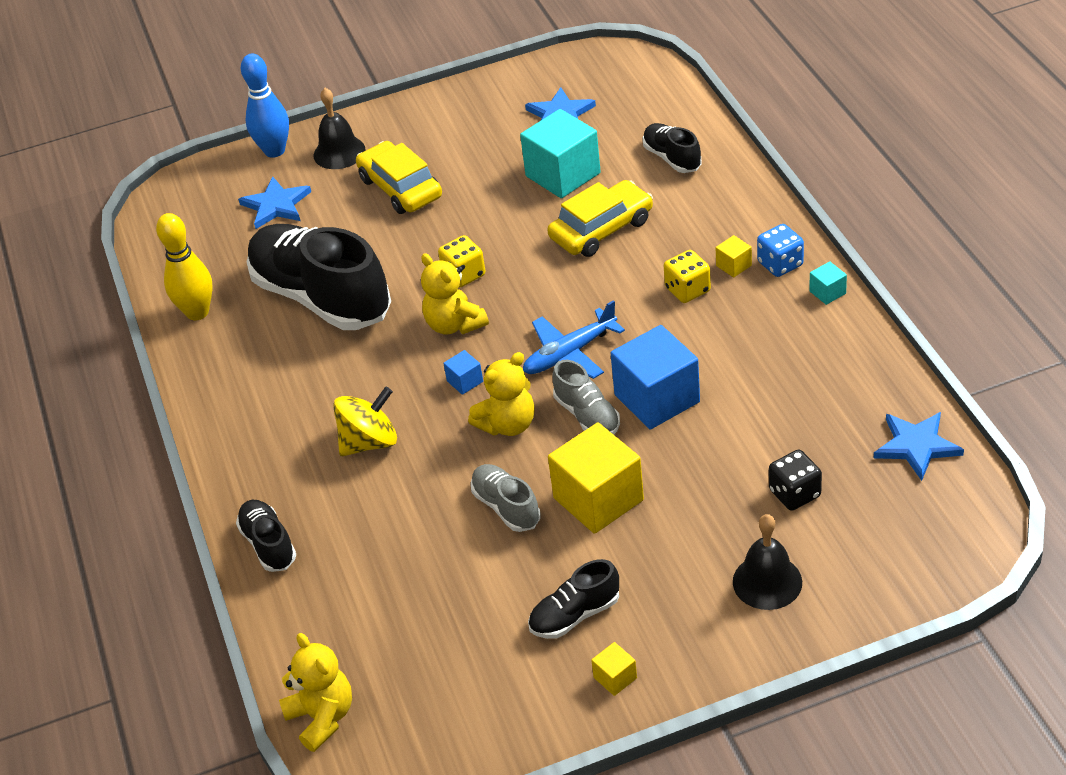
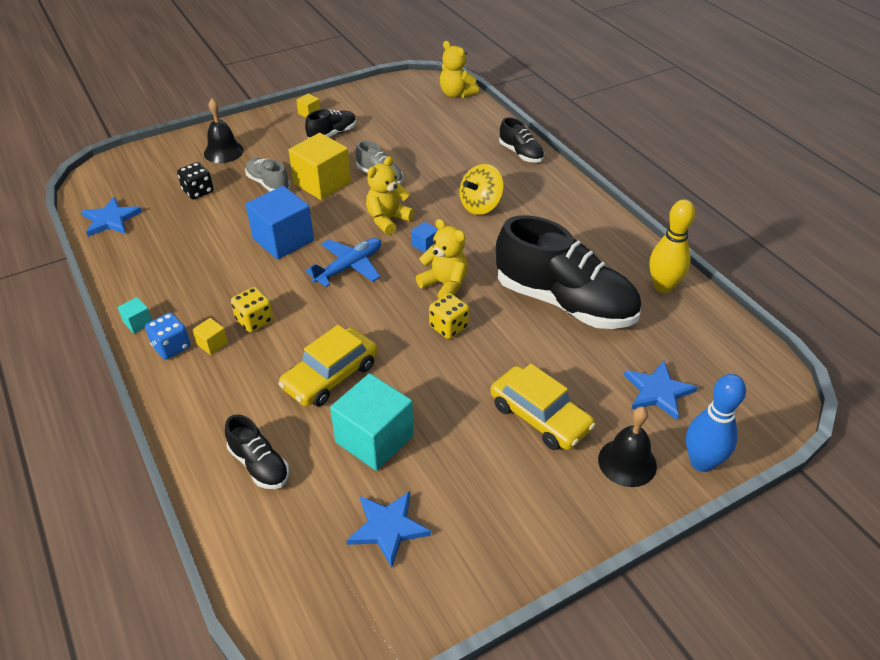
camera: 165 degrees right, 0 degrees up
(587, 415) = (332, 227): grey shoe -> grey shoe (268, 184)

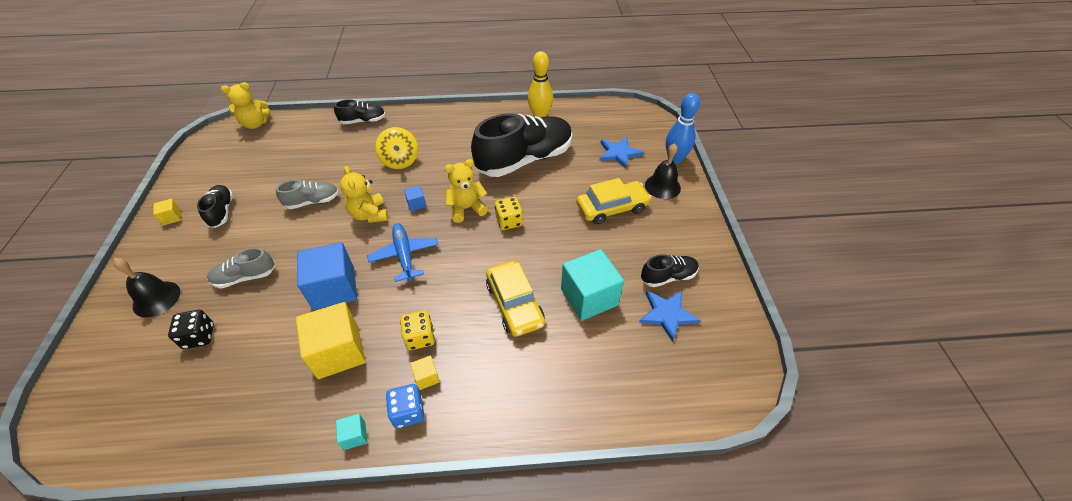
camera: 65 degrees left, 5 degrees up
(111, 219) = (165, 431): blue star -> none
(259, 465) = (579, 377): black shoe -> black shoe (668, 277)
(322, 183) = (283, 240): yellow cube -> yellow cube (338, 352)

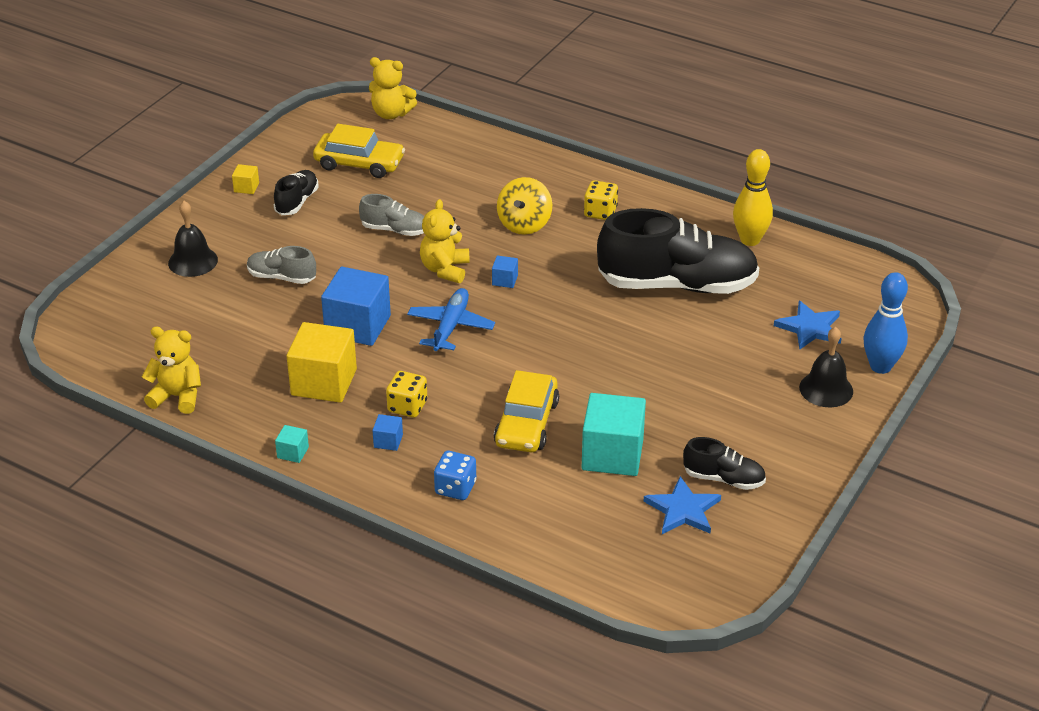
camera: 35 degrees right, 10 degrees down
(199, 336) = (211, 311): black dice -> none
(363, 121) = (517, 158): black shoe -> none
(408, 412) = (351, 459): blue dice -> blue dice (455, 488)
(426, 377) = (388, 441): yellow cube -> blue cube
(466, 208) = (557, 309): yellow teddy bear -> yellow teddy bear (177, 396)
(509, 221) = (594, 343): yellow dice -> yellow dice (600, 212)
(612, 208) = (732, 383): yellow car -> yellow car (359, 163)

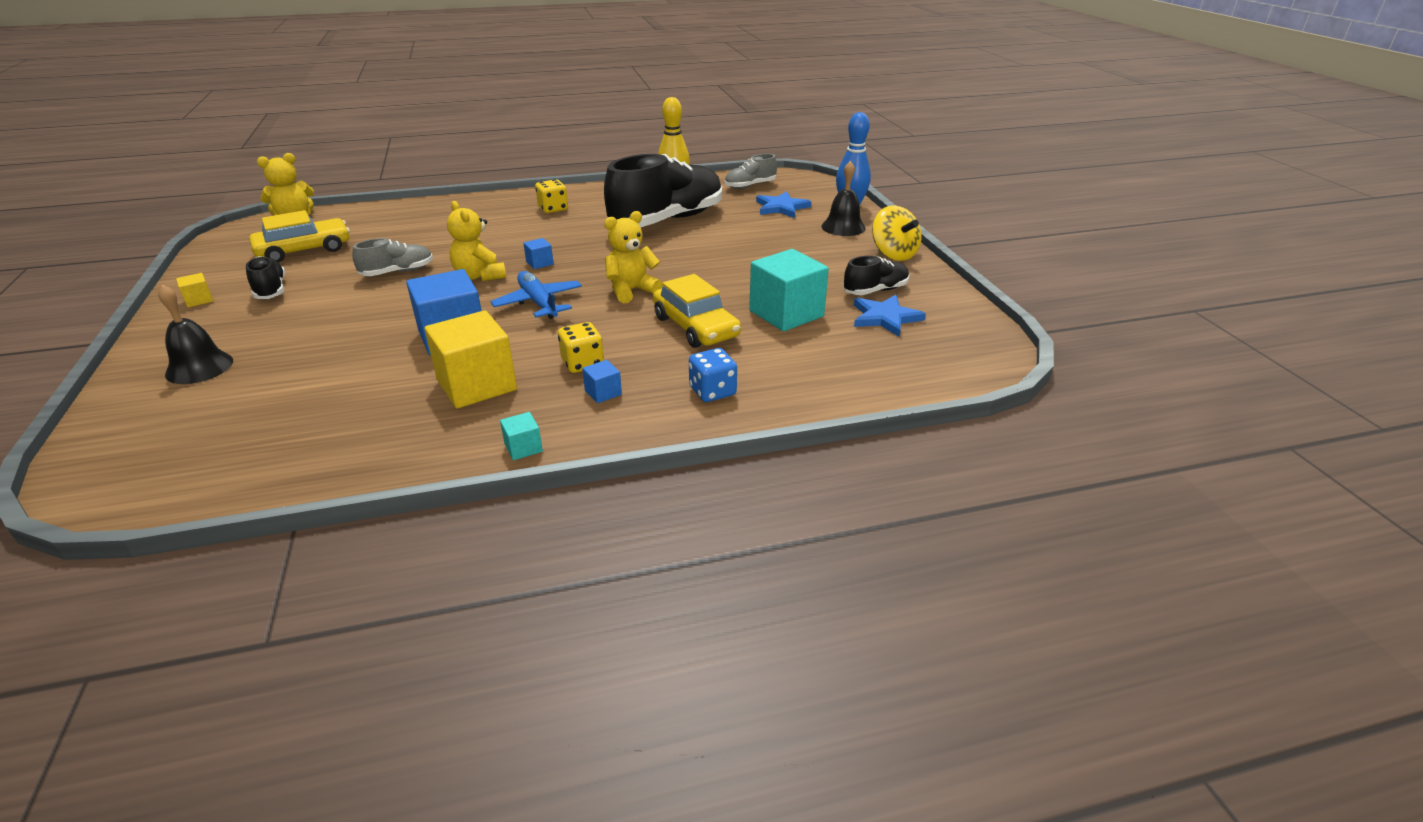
camera: 45 degrees left, 5 degrees down
(177, 396) = (321, 473): yellow teddy bear -> yellow teddy bear (631, 291)
(282, 277) = (324, 338): grey shoe -> grey shoe (750, 186)
(524, 224) = (505, 232): yellow spinning top -> yellow spinning top (893, 254)

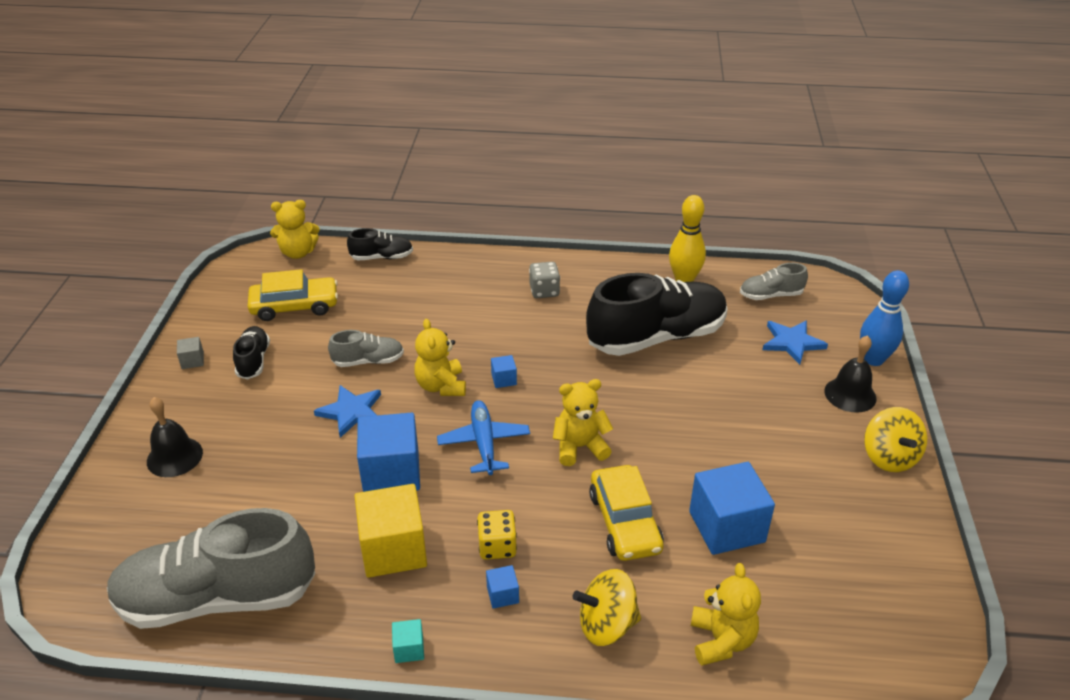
camera: 20 degrees right, 5 degrees up
(199, 300) = (192, 361): yellow cube -> grey cube
(288, 457) = (218, 598): none -> grey shoe
(553, 209) = (544, 291): yellow dice -> grey dice
(712, 391) = (606, 625): blue dice -> yellow spinning top
(786, 313) = (726, 527): turquoise cube -> blue cube
(820, 380) = (721, 640): none -> yellow teddy bear
(875, 291) = (841, 515): black shoe -> black shoe (382, 257)
(885, 317) = (832, 563): blue star -> blue star (351, 412)

